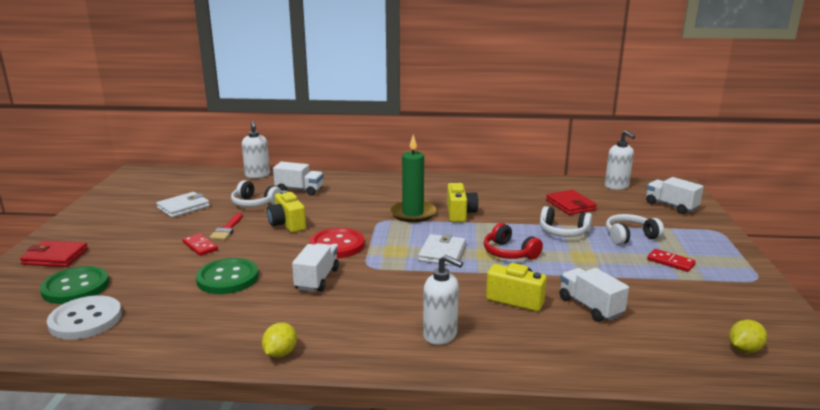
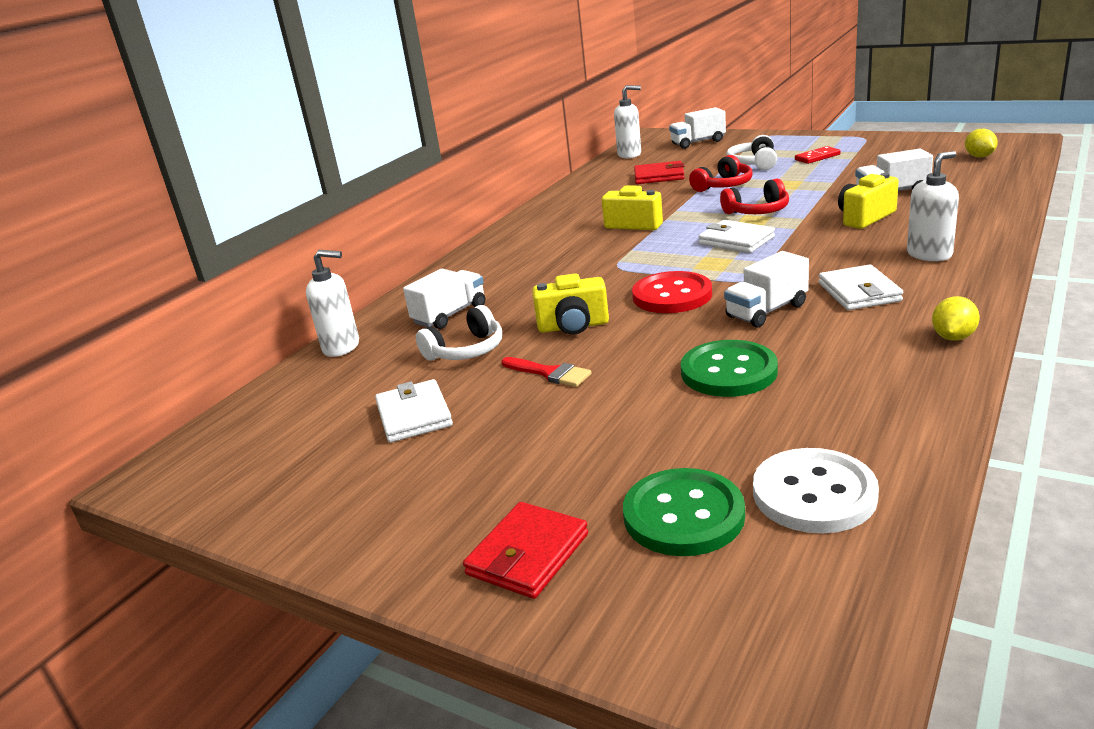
camera: 60 degrees left, 5 degrees up
(200, 246) = (598, 396): red domino -> none
(280, 353) = (953, 337): yellow lemon -> yellow lemon turned 75 degrees clockwise
(317, 279) = (766, 311): white truck -> white truck turned 75 degrees counterclockwise
(355, 310) = (859, 292): none -> white wallet
(413, 213) = (611, 248): green candle -> none
(563, 232) = (723, 185): white headphones -> red headphones

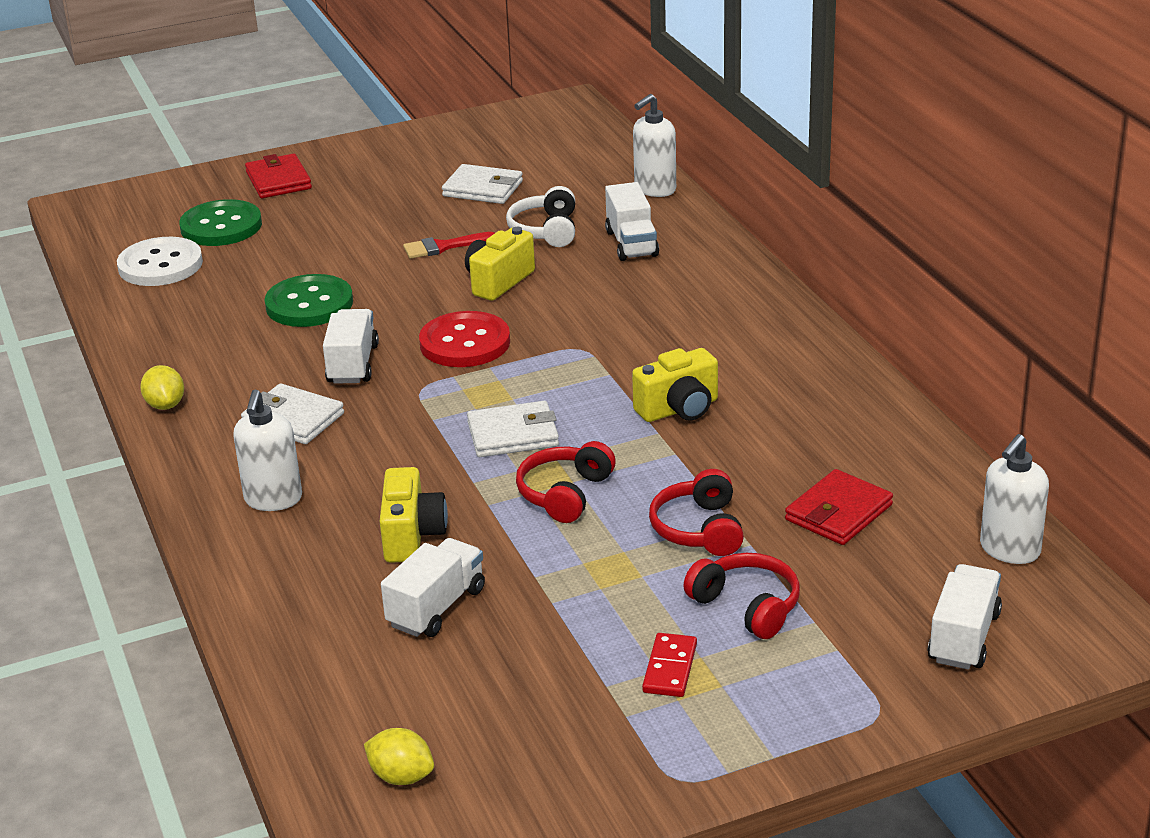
camera: 125 degrees right, 5 degrees up
(754, 163) = (747, 606): white headphones -> red headphones

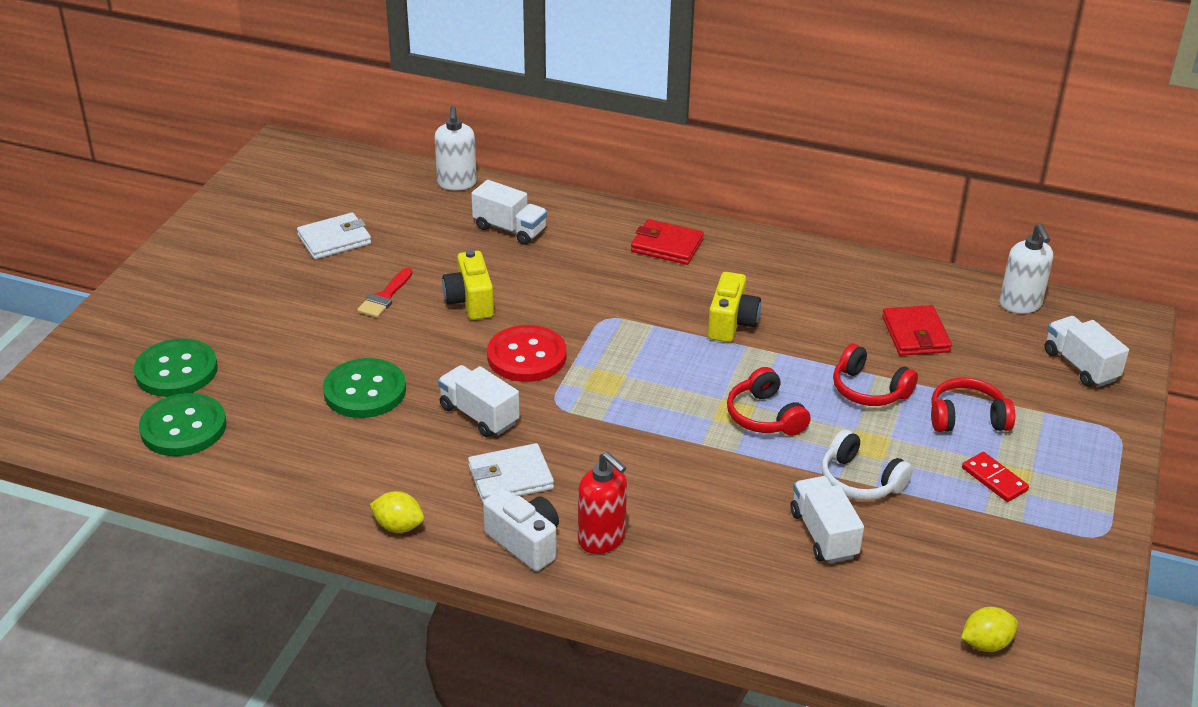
camera: 50 degrees left, 5 degrees up
(160, 265) = (183, 427): white button -> green button
(220, 468) = (525, 543): none -> white camera
(273, 499) = (602, 539): white soap dispenser -> red soap dispenser
(278, 180) = (155, 311): red wallet -> red wallet (667, 246)
(412, 536) = (729, 502): yellow camera -> none
(513, 434) = (668, 398): white wallet -> none
(546, 230) = (436, 248): white headphones -> white headphones (860, 480)

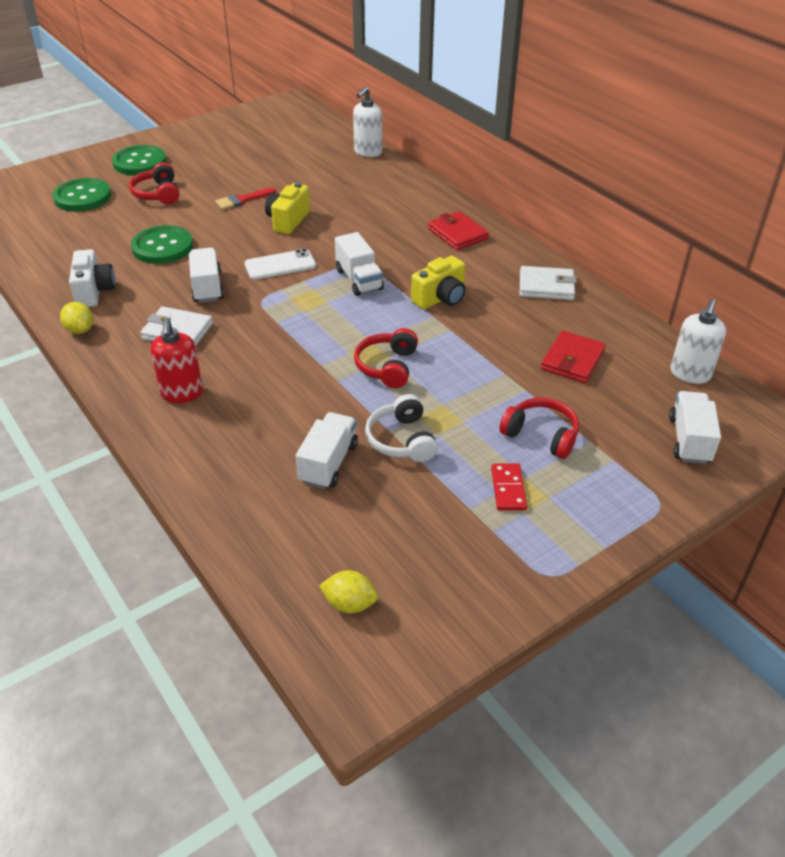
camera: 35 degrees right, 5 degrees up
(183, 427) = (46, 228): green button -> green button (140, 162)
(334, 240) = (255, 159): white wallet -> white wallet (546, 286)
(510, 229) = (366, 188): white truck -> white truck (359, 280)
(525, 543) = (135, 373): white camera -> white camera (94, 292)
(526, 356) = (280, 265): red button -> white phone
(869, 390) = (487, 382): red headphones -> red headphones (158, 194)

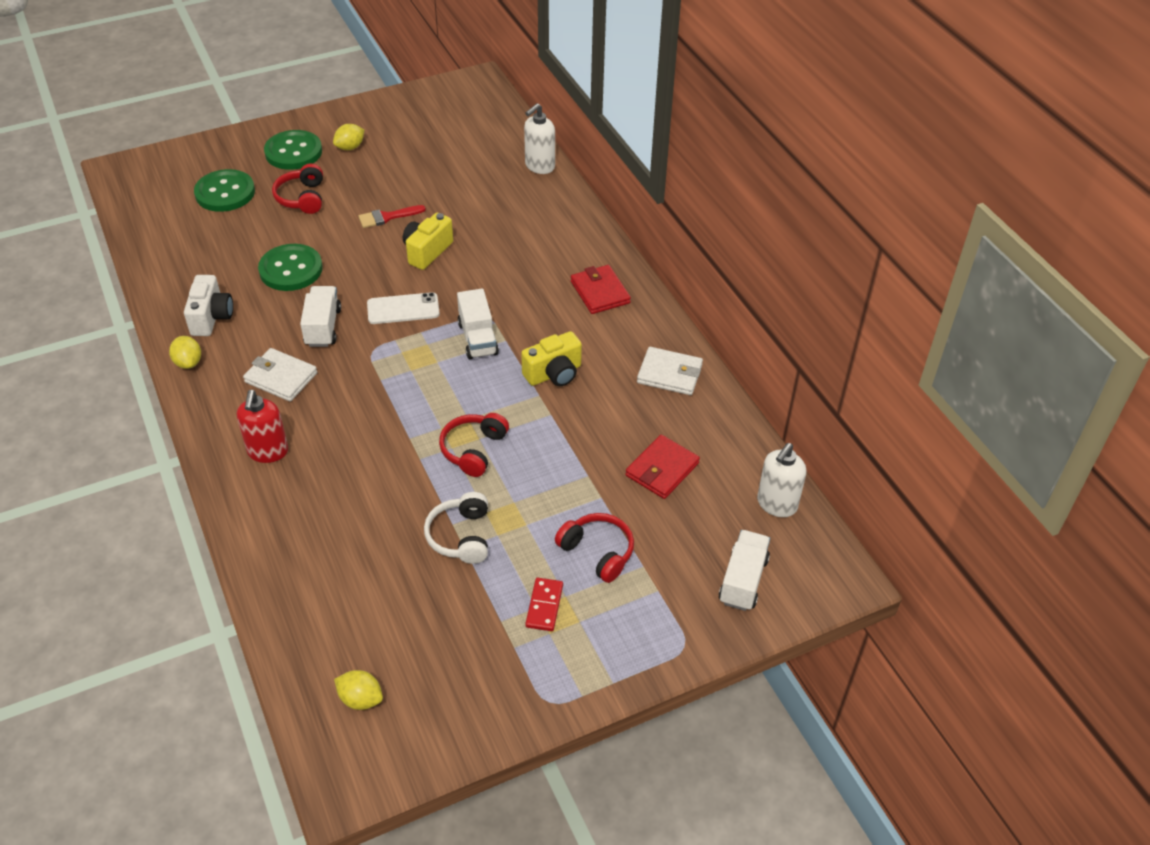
camera: 10 degrees right, 5 degrees up
(191, 154) = (350, 147): none -> yellow lemon
(328, 463) = (384, 551): white truck -> none

